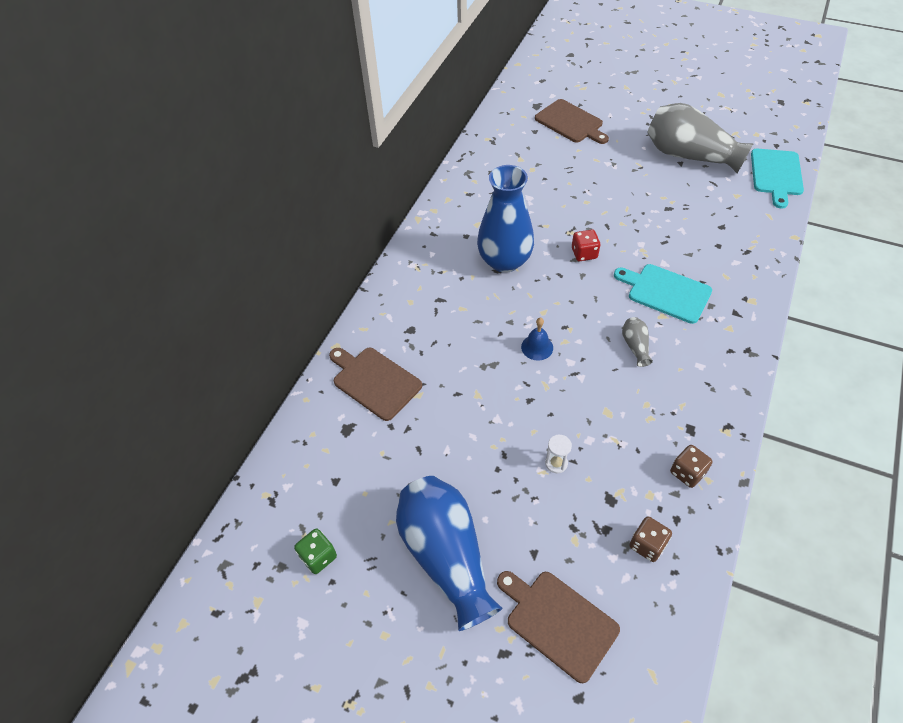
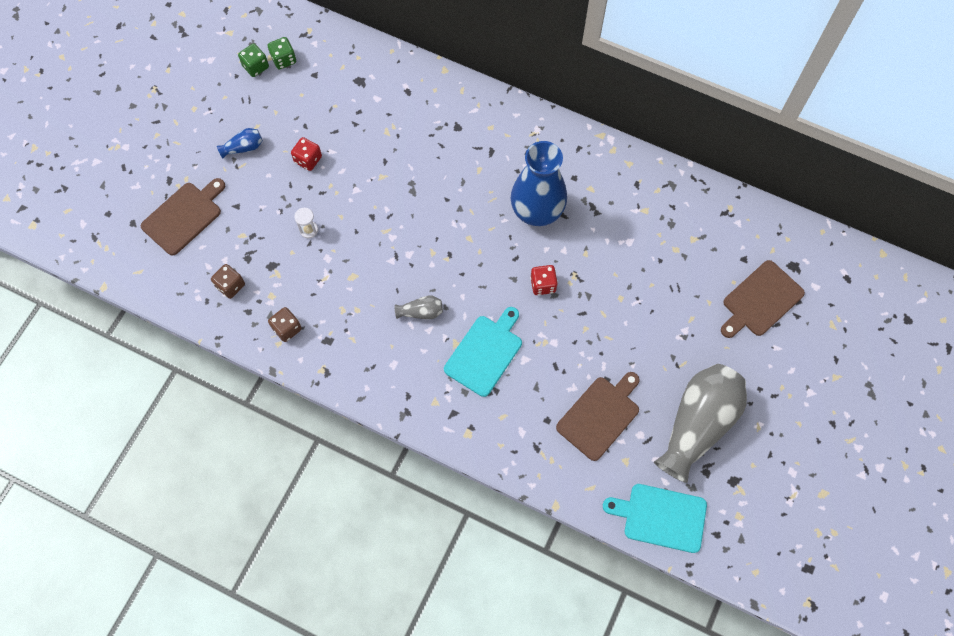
camera: 90 degrees right, 15 degrees up
(309, 521) = (284, 59): none -> green dice
(374, 381) = (404, 99): brown cutting board -> brown cutting board (600, 415)
(446, 555) = (243, 147): blue vase -> blue vase, size x0.41
(460, 475) = (308, 159): none -> red dice
(537, 347) = (428, 228): blue bell -> none

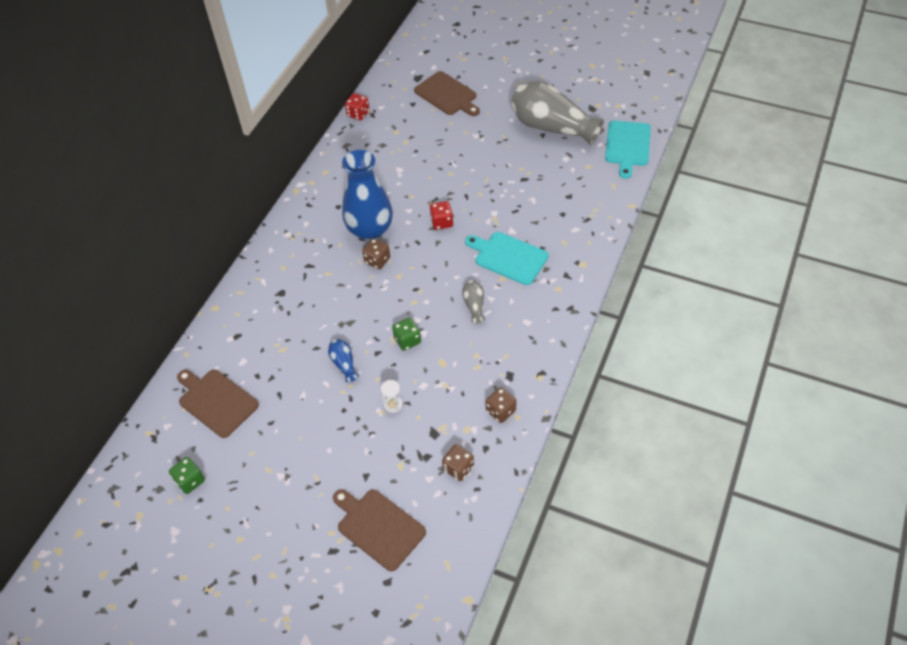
camera: 90 degrees left, 15 degrees down
(243, 147) = (294, 478): blue vase -> blue vase (344, 364)
(284, 59) = (184, 453): green dice -> green dice (407, 340)
(308, 159) = (312, 415): red dice -> red dice (358, 114)
(492, 217) = (377, 260): none -> brown dice
(600, 415) = (553, 182): brown cutting board -> brown cutting board (216, 401)

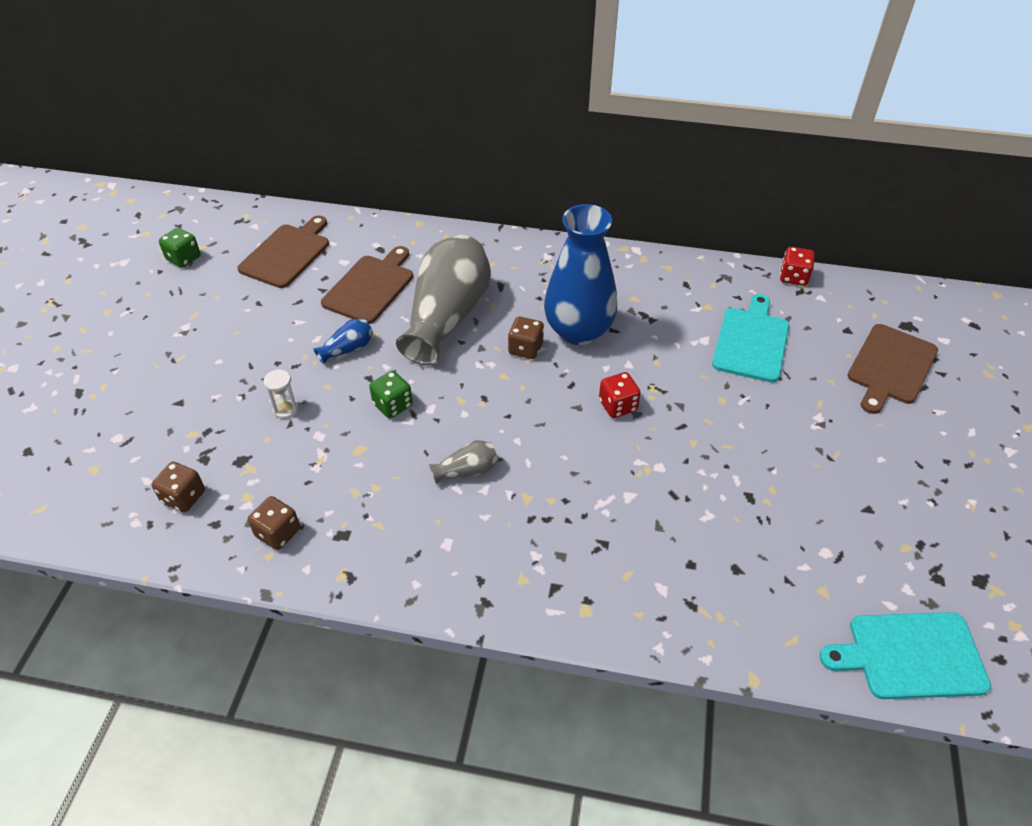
camera: 75 degrees right, 5 degrees down
(378, 527) = (104, 428): brown cutting board -> brown cutting board (370, 287)
(508, 257) = (572, 500): turquoise cutting board -> turquoise cutting board (751, 341)
(552, 127) = (893, 521): grey vase -> grey vase (447, 316)

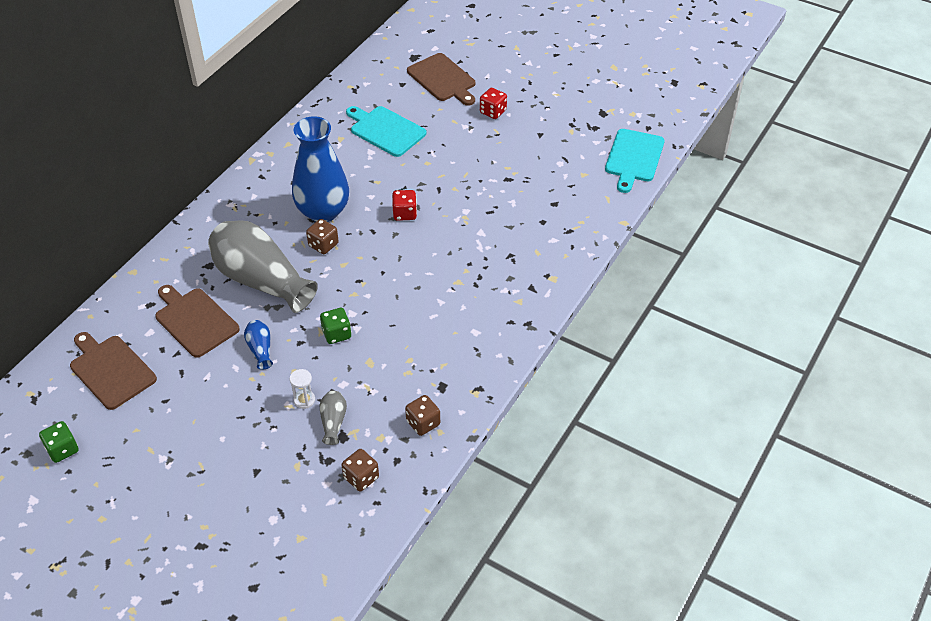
camera: 70 degrees left, 0 degrees up
(467, 470) = (420, 306): grey vase -> grey vase (333, 422)
(793, 277) = (339, 87): red dice -> red dice (493, 112)

